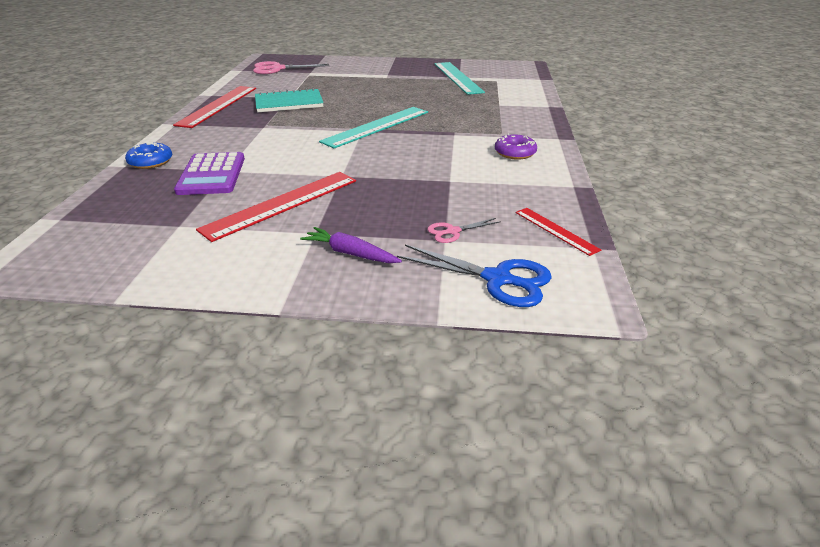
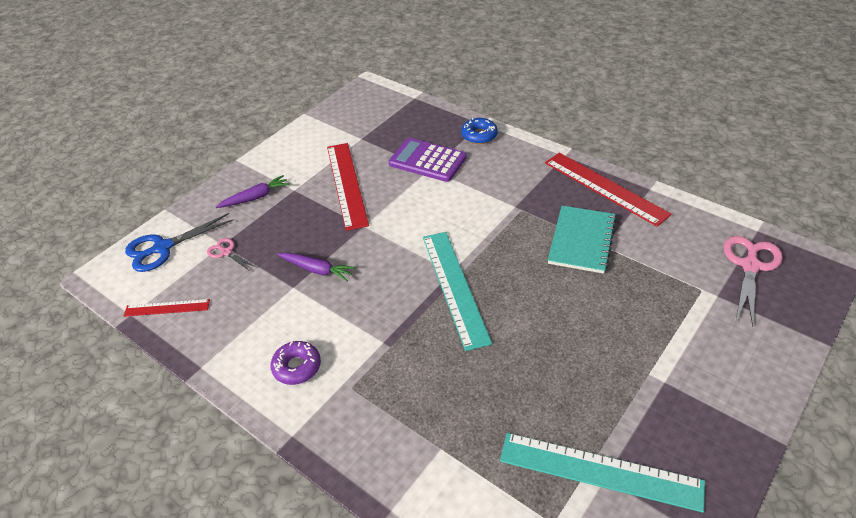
camera: 125 degrees right, 10 degrees up
(419, 177) = (317, 270): none -> purple carrot
(452, 231) = (226, 252): pink scissors -> pink scissors turned 60 degrees counterclockwise

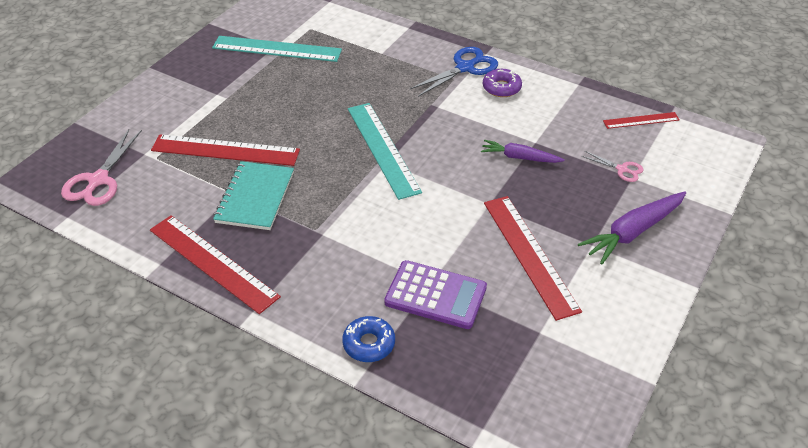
camera: 170 degrees right, 0 degrees up
(162, 248) = (693, 171): blue scissors -> blue scissors (465, 68)
(255, 197) = (632, 232): purple carrot -> purple carrot, size x1.55
(626, 294) = (225, 150): none -> red ruler

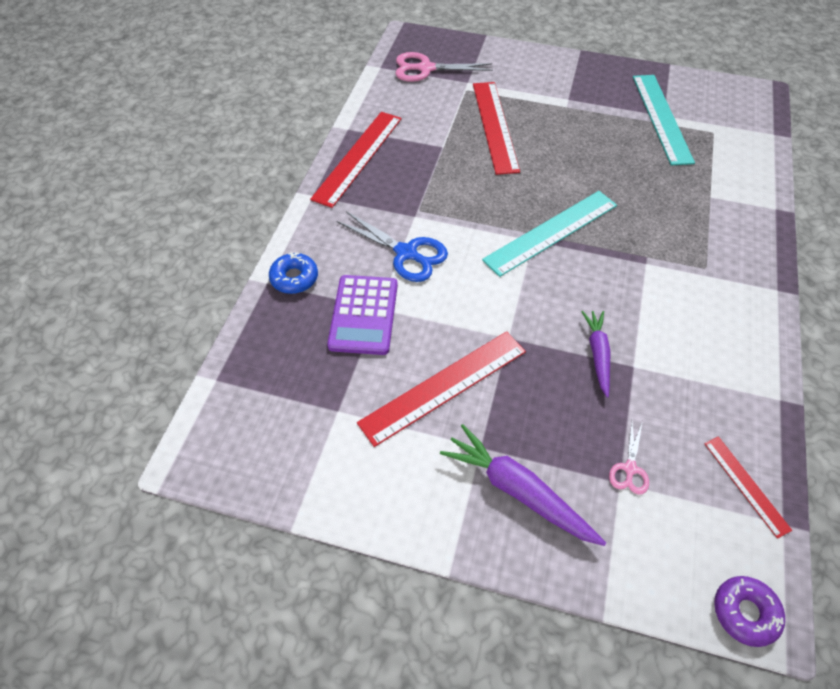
camera: 75 degrees right, 10 degrees up
(255, 197) = (443, 161): turquoise notebook -> none
(465, 68) = (734, 275): blue scissors -> blue scissors (406, 253)
(501, 88) = (718, 316): purple donut -> purple donut (745, 612)

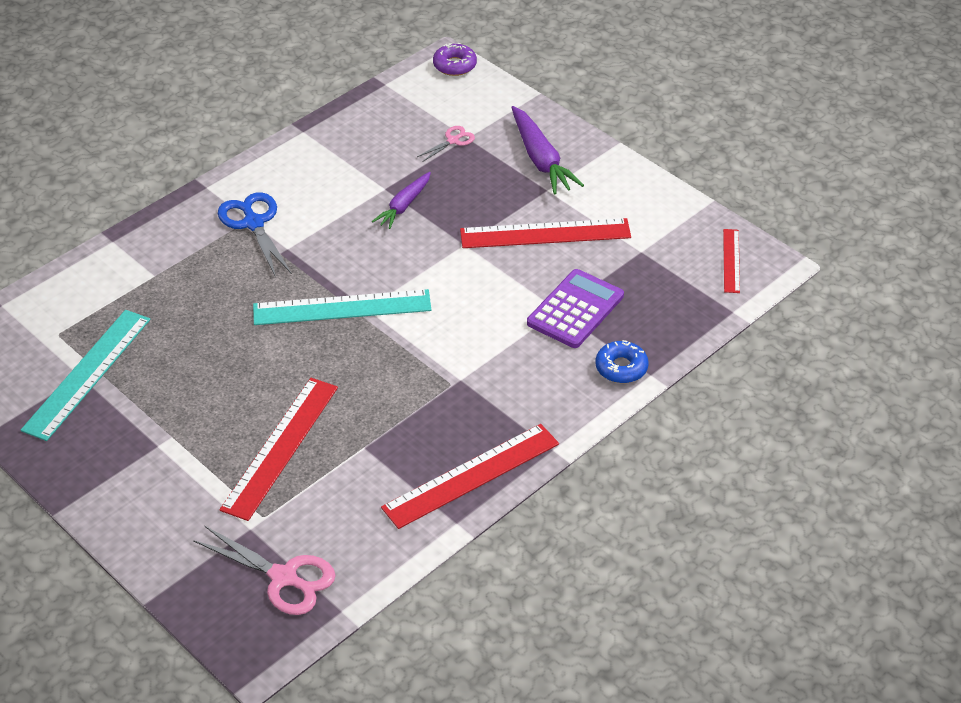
camera: 150 degrees left, 10 degrees down
(406, 253) = (497, 346): blue scissors -> blue scissors (254, 223)
(746, 485) = (385, 106): red ruler -> red ruler (731, 260)

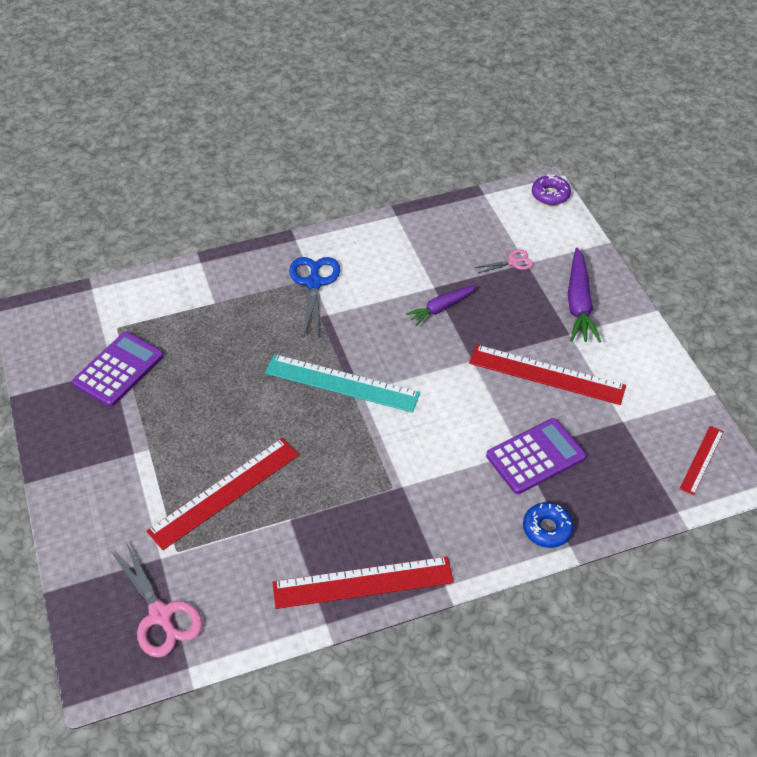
camera: 25 degrees right, 5 degrees up
(87, 373) = (118, 369): turquoise ruler -> purple calculator

